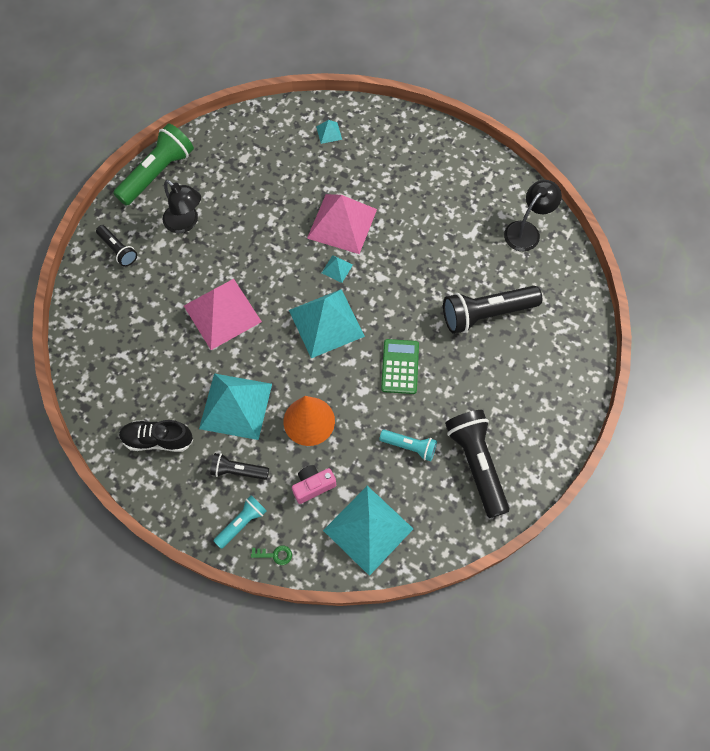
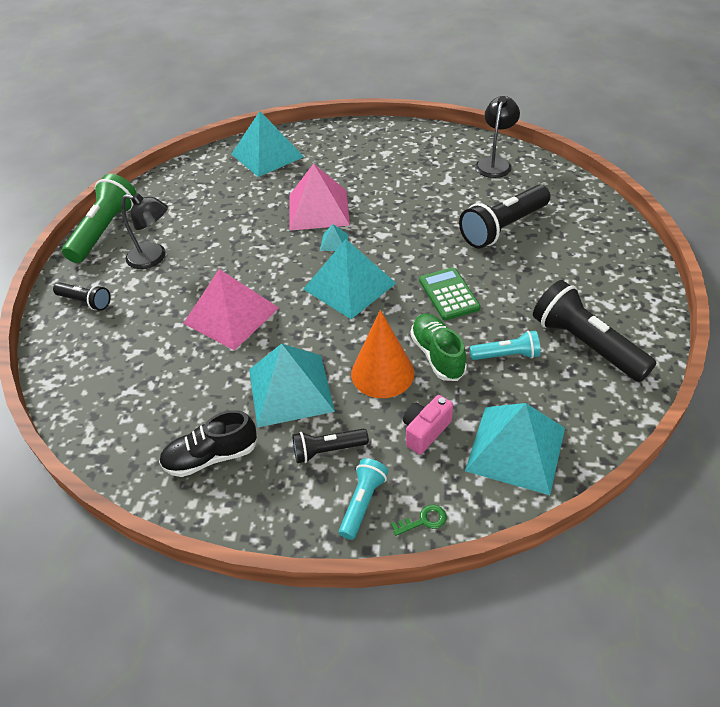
camera: 20 degrees left, 20 degrees down
(329, 133) = (267, 155): turquoise pyramid -> turquoise pyramid, size x2.40
(358, 423) = (437, 355): none -> green shoe

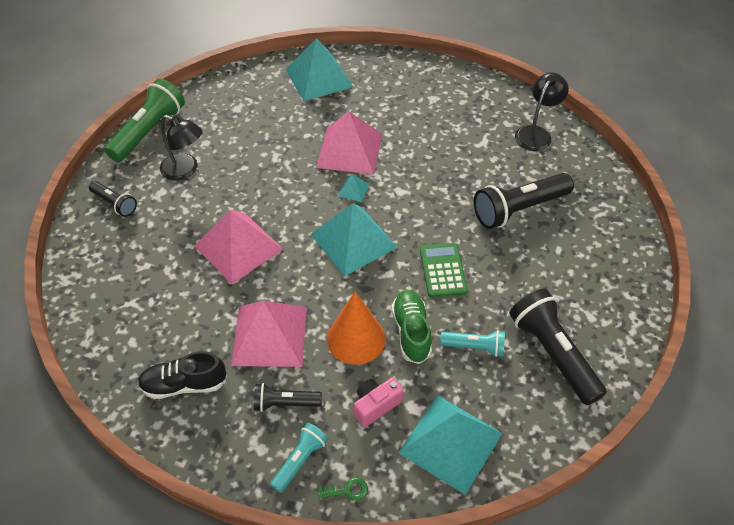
camera: 10 degrees right, 5 degrees up
(290, 390) = (269, 335): turquoise pyramid -> pink pyramid

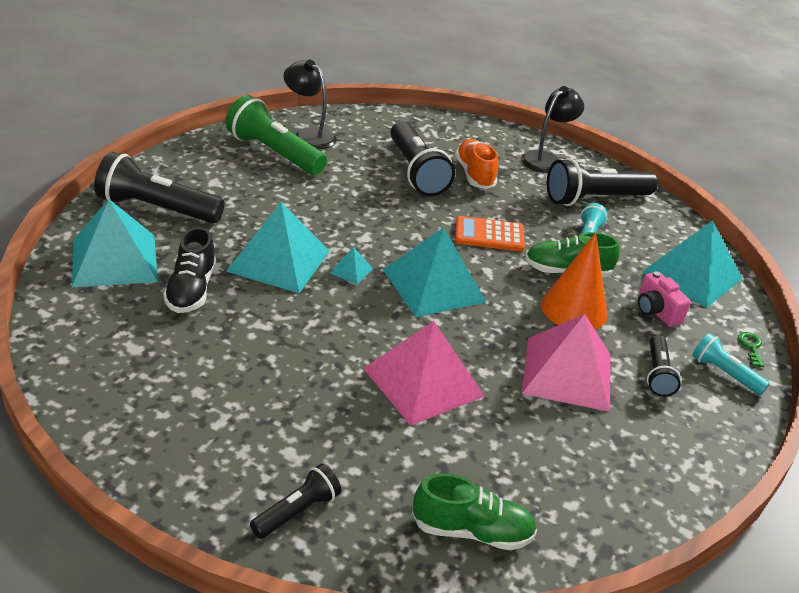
camera: 85 degrees left, 15 degrees down
(105, 287) = (472, 531): none -> green shoe
(149, 131) = (136, 456): green flashlight -> green flashlight (274, 153)
(184, 384) = (637, 456): black shoe -> black shoe (191, 290)
(185, 170) = (252, 420): black lamp -> black lamp (546, 159)
(349, 150) = (279, 261): pink pyramid -> turquoise pyramid
(384, 80) = (156, 209): none -> black flashlight
(443, 270) = (489, 235): green calculator -> orange calculator
(540, 251) = (474, 174): none -> orange shoe

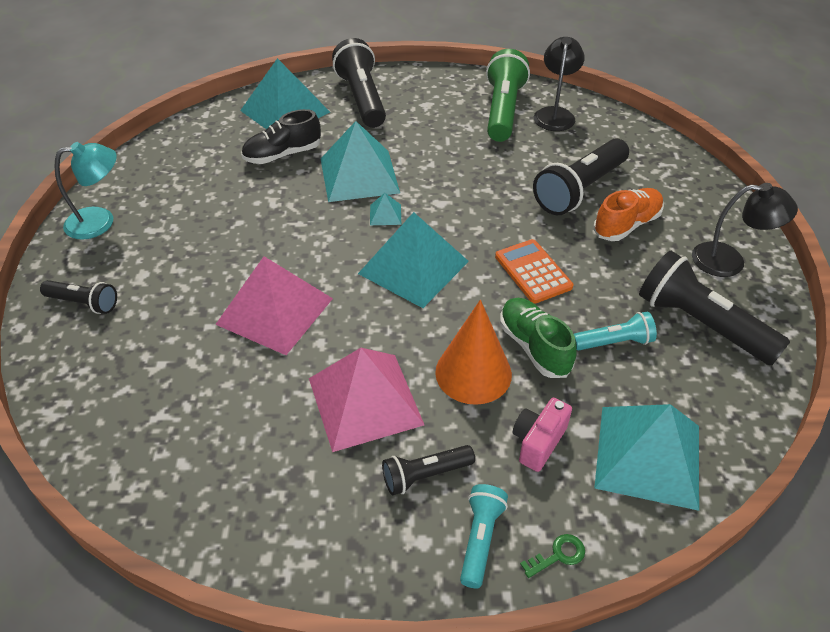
camera: 65 degrees right, 10 degrees up
(161, 458) = (100, 221): none -> turquoise lamp
(472, 531) = (113, 407): green shoe -> none

